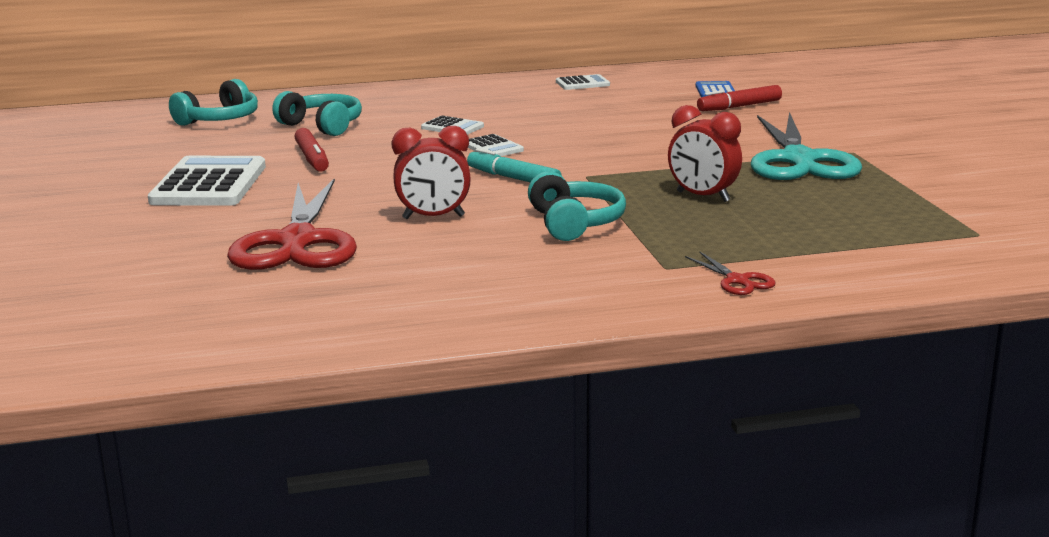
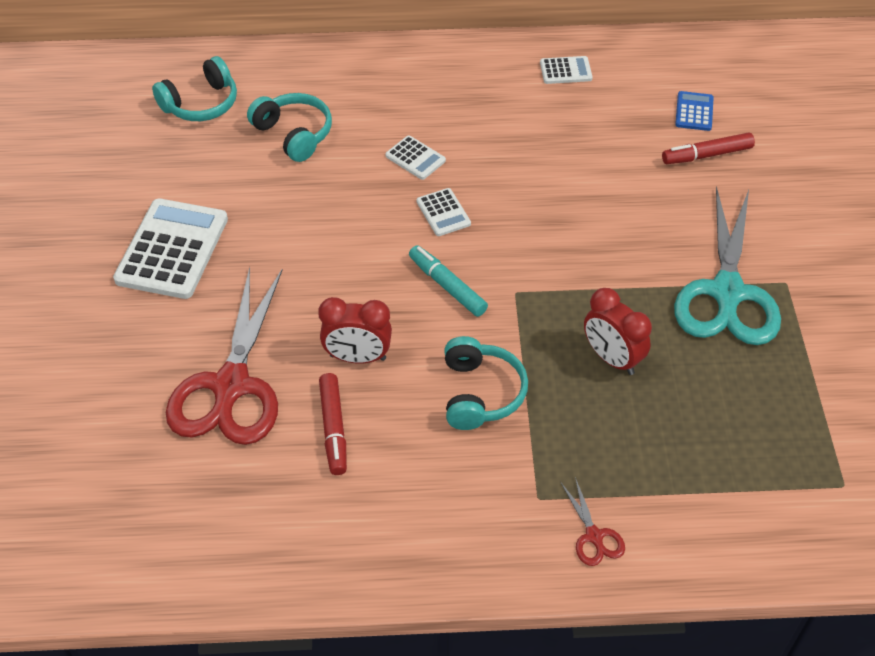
camera: 10 degrees right, 30 degrees up
(312, 158) = (272, 209): red marker -> red marker (333, 428)

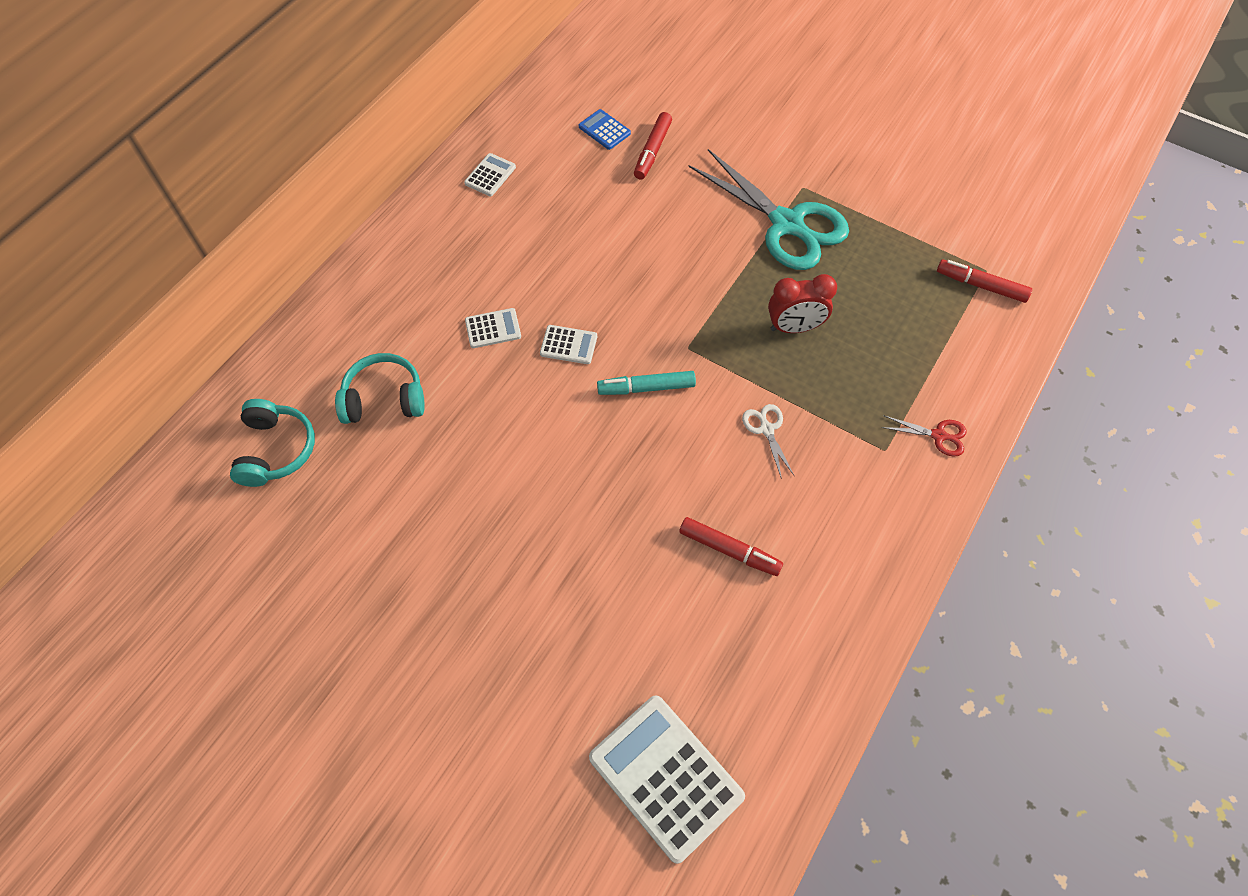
camera: 55 degrees left, 10 degrees up
(172, 249) = (438, 570): white calculator -> white calculator (665, 777)
(231, 386) = (631, 604): red scissors -> none
(358, 357) = (670, 492): red clock -> none
(480, 393) = (766, 429): turquoise headphones -> white scissors
(818, 489) = (981, 285): none -> red marker

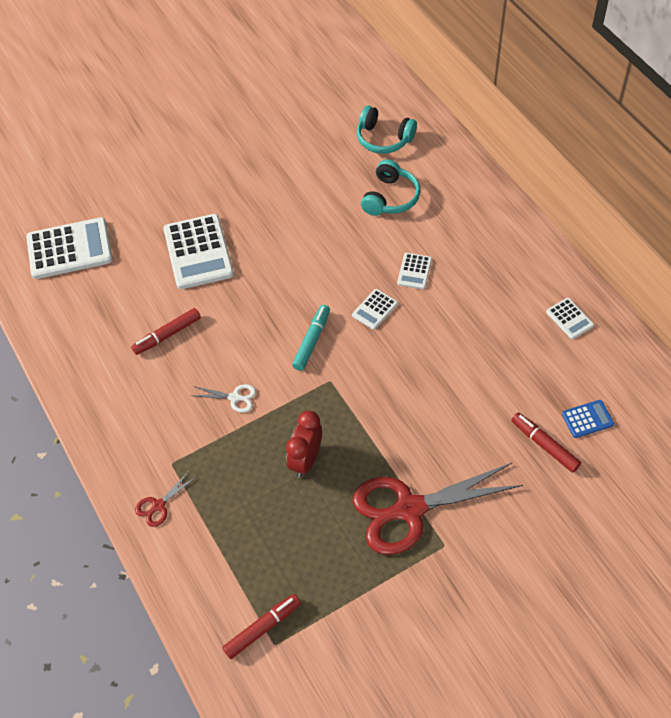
camera: 120 degrees right, 5 degrees down
(581, 585) = (198, 252): none -> white calculator
(787, 224) = (409, 509): turquoise scissors -> red scissors

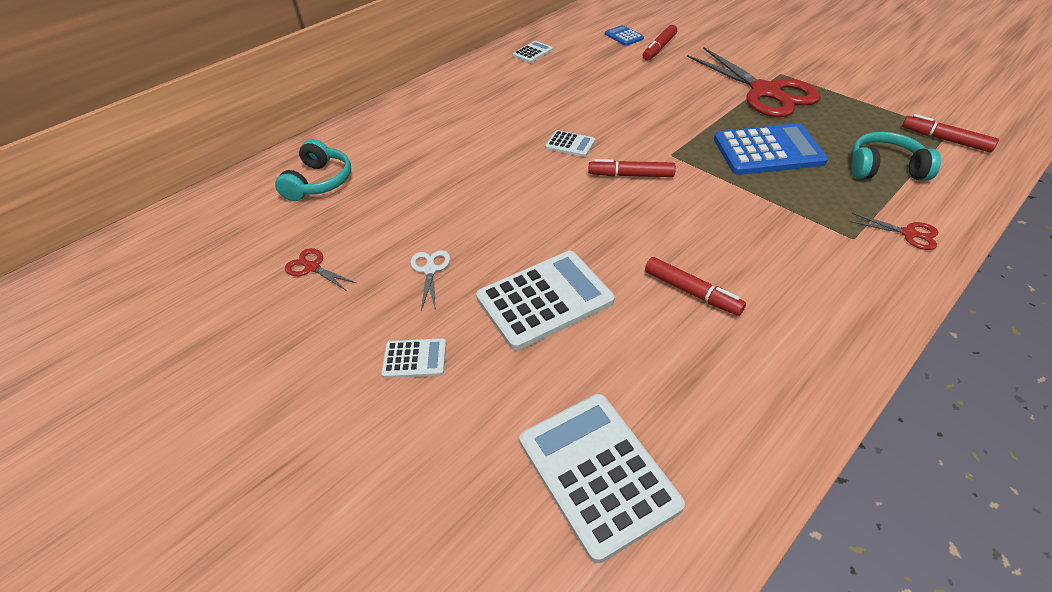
camera: 105 degrees left, 10 degrees down
(235, 398) = (737, 212): white scissors -> white scissors (430, 270)
(284, 135) = (312, 267): none -> red scissors
(306, 460) = (768, 151): red clock -> blue calculator
(312, 341) = (631, 175): turquoise marker -> red marker
(390, 198) = (413, 161): turquoise headphones -> turquoise headphones (884, 168)
(414, 271) = (511, 130): white calculator -> white calculator (414, 359)

